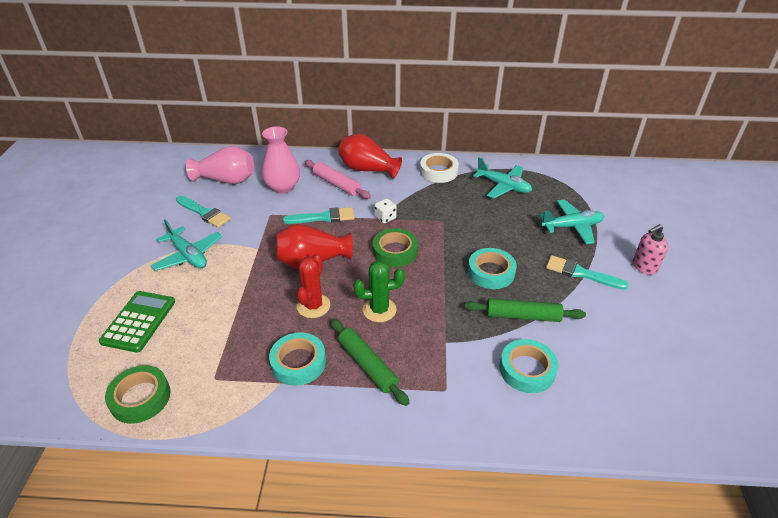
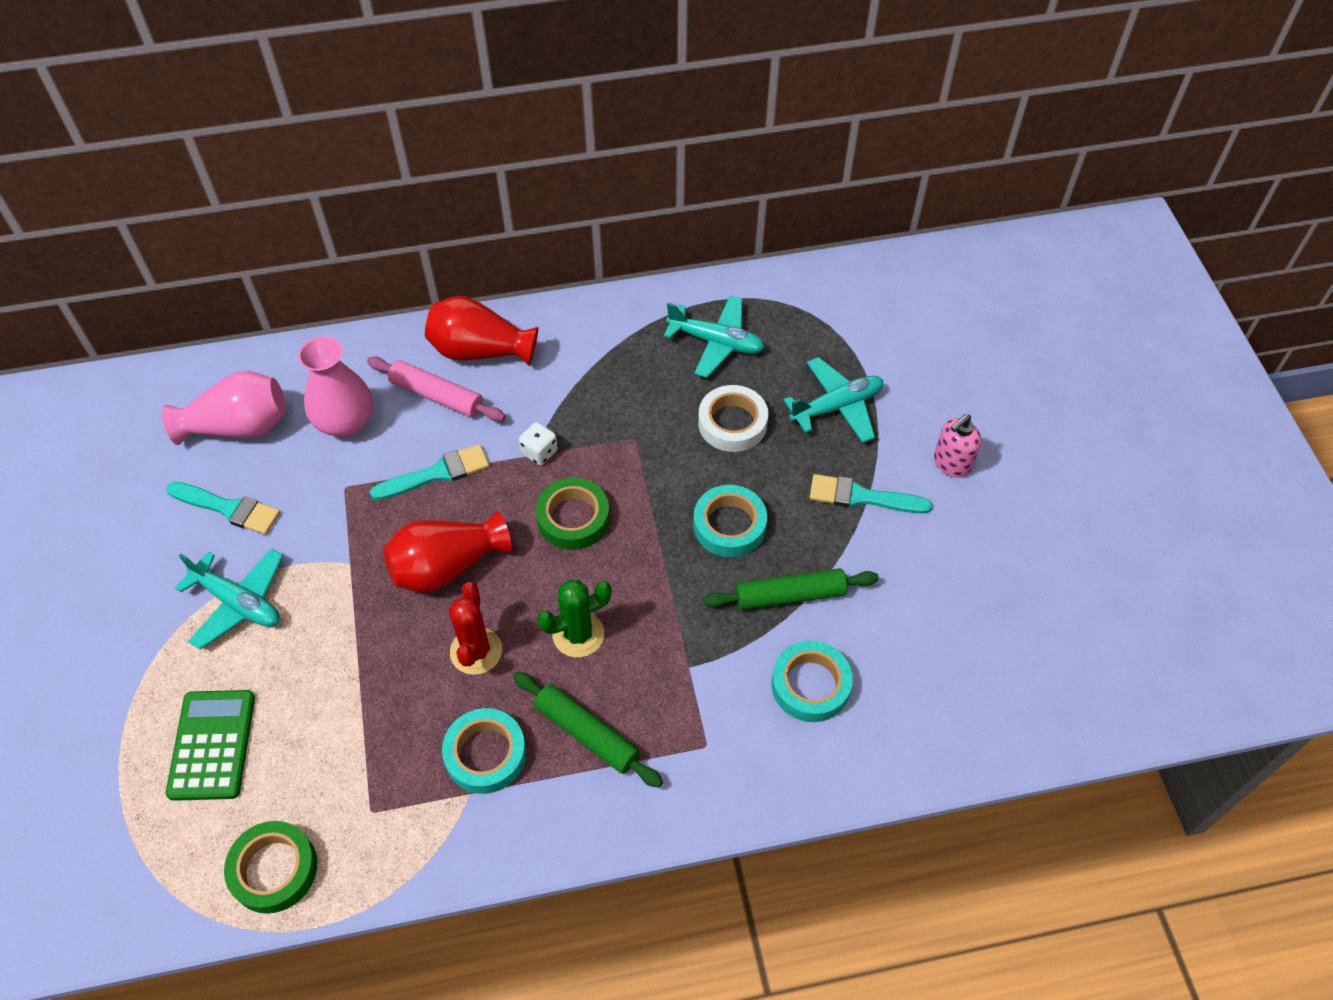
camera: 15 degrees left, 15 degrees up
(438, 171) = (603, 331): white tape -> white tape (732, 423)

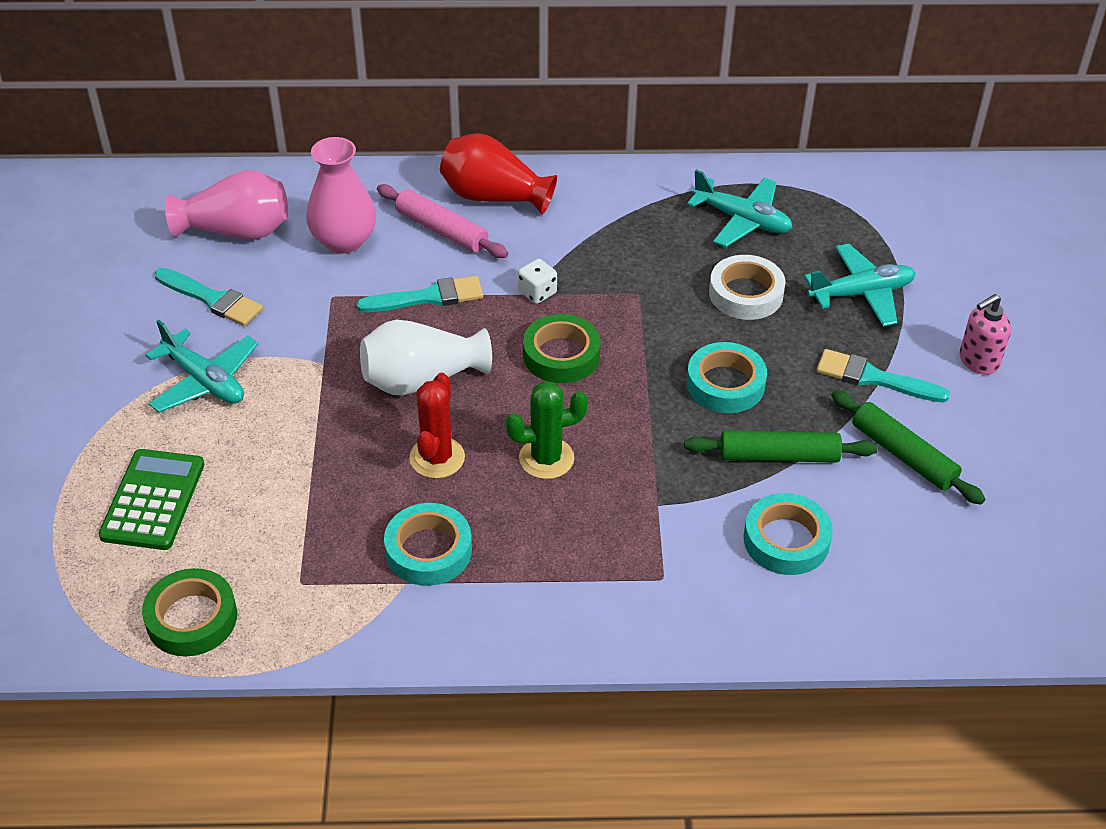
camera: 10 degrees right, 10 degrees down
(446, 566) = (421, 379): red vase -> white vase
(587, 733) = (538, 548): green rolling pin -> green rolling pin (903, 455)

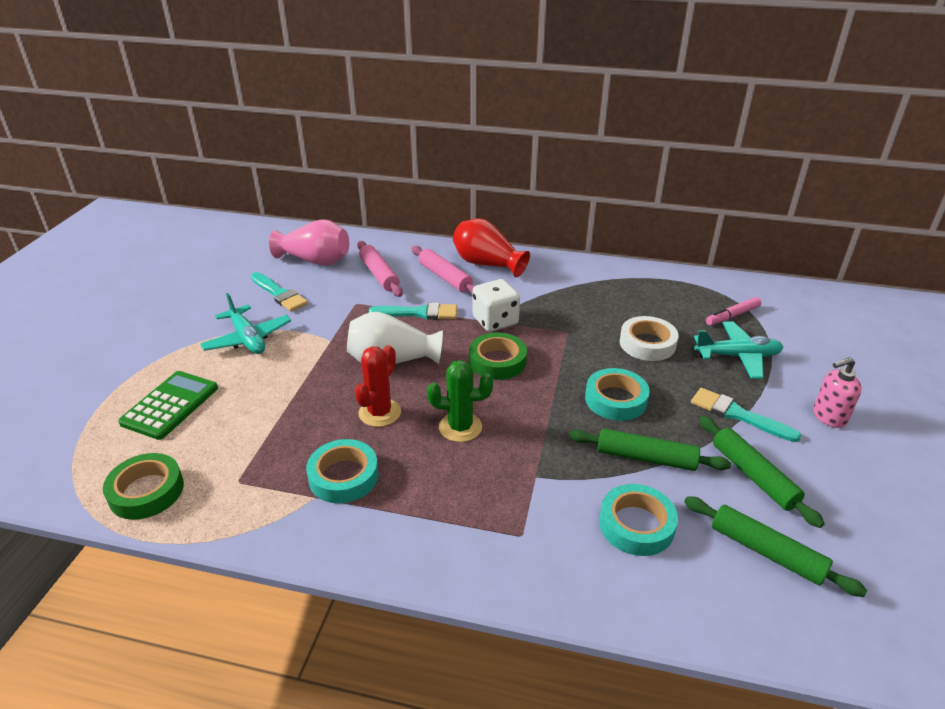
camera: 15 degrees right, 10 degrees down
(344, 241) = (379, 274): pink vase -> pink rolling pin
(537, 292) = (495, 321): white dice -> white dice, size x1.71
(742, 220) = (656, 299): turquoise plane -> none
(845, 231) = (732, 316): none -> pink marker
(929, 542) = (766, 552): none -> green rolling pin

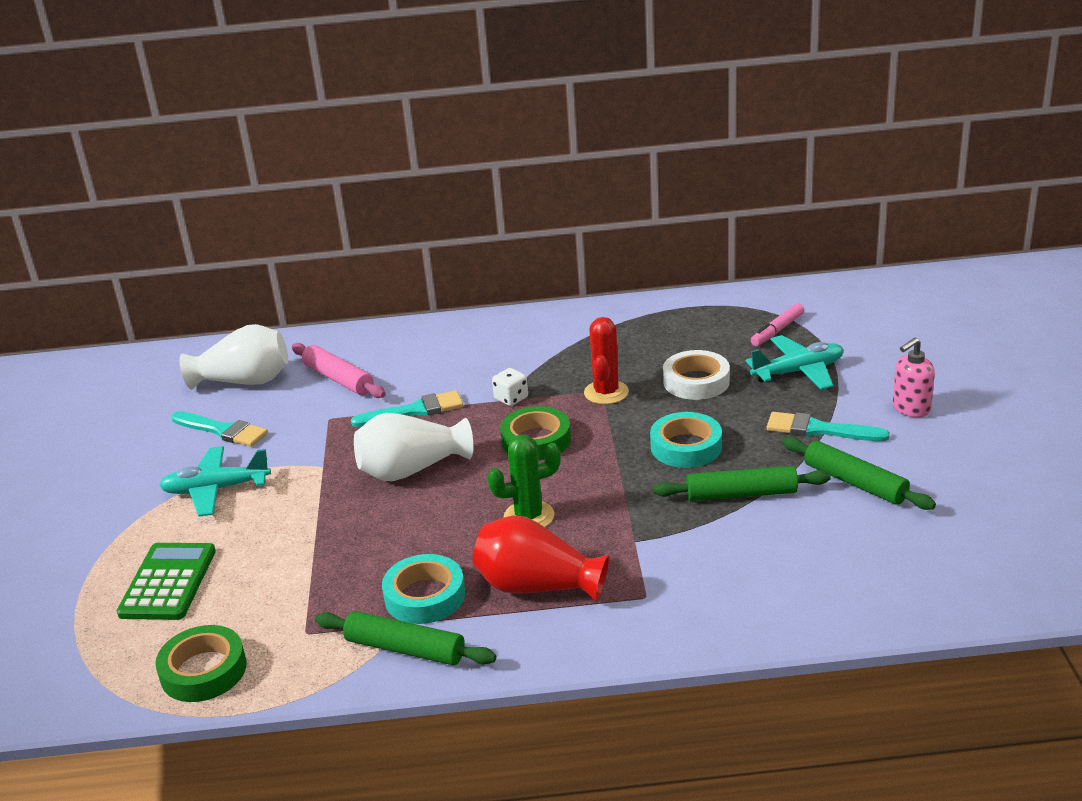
camera: 15 degrees left, 5 degrees down
(248, 339) = (216, 489): turquoise plane -> turquoise plane turned 135 degrees clockwise
(315, 260) = (244, 381): pink vase -> white vase
(379, 413) = (429, 525): red cactus -> red cactus (606, 392)
(445, 277) = (424, 363): pink rolling pin -> none
(487, 264) = (468, 337): red vase -> red vase (537, 586)
(495, 321) = (511, 398): white dice -> white dice, size x0.58
(636, 525) = (757, 556): turquoise tape -> none
(766, 552) = (890, 545): green rolling pin -> green rolling pin (405, 649)

